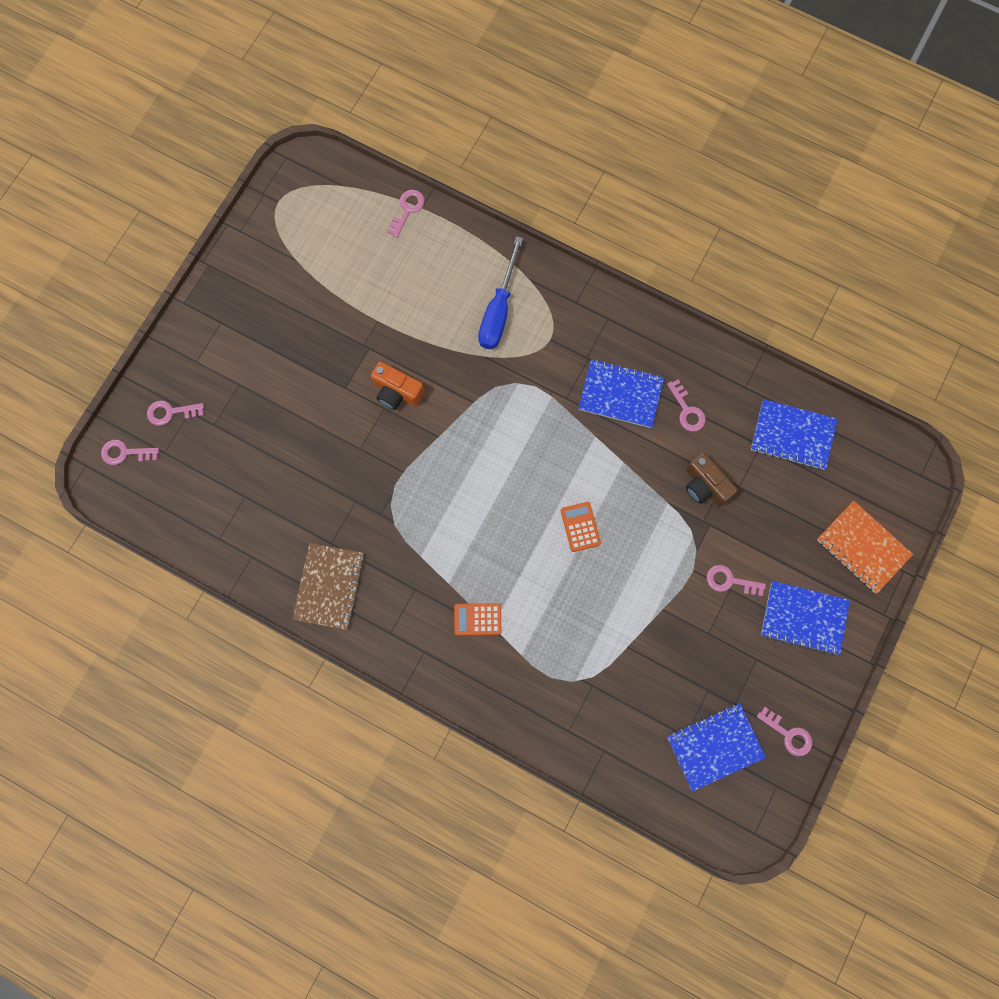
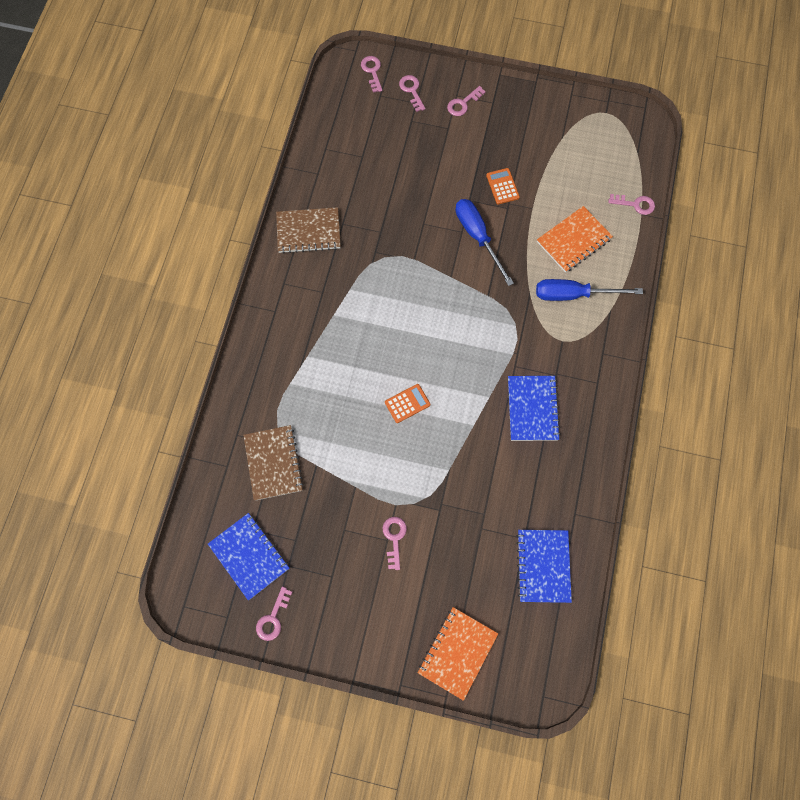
camera: 75 degrees right, 5 degrees down
(397, 392) = (478, 237): orange camera -> blue screwdriver
(433, 289) = (574, 240): none -> orange notebook
(477, 619) = (310, 343): orange calculator -> orange calculator (502, 186)
(613, 695) = (273, 463): none -> brown notebook
(687, 410) = (536, 468): pink key -> pink key (463, 104)
(705, 485) = (473, 498): brown camera -> none
(803, 618) = (378, 611): blue notebook -> none

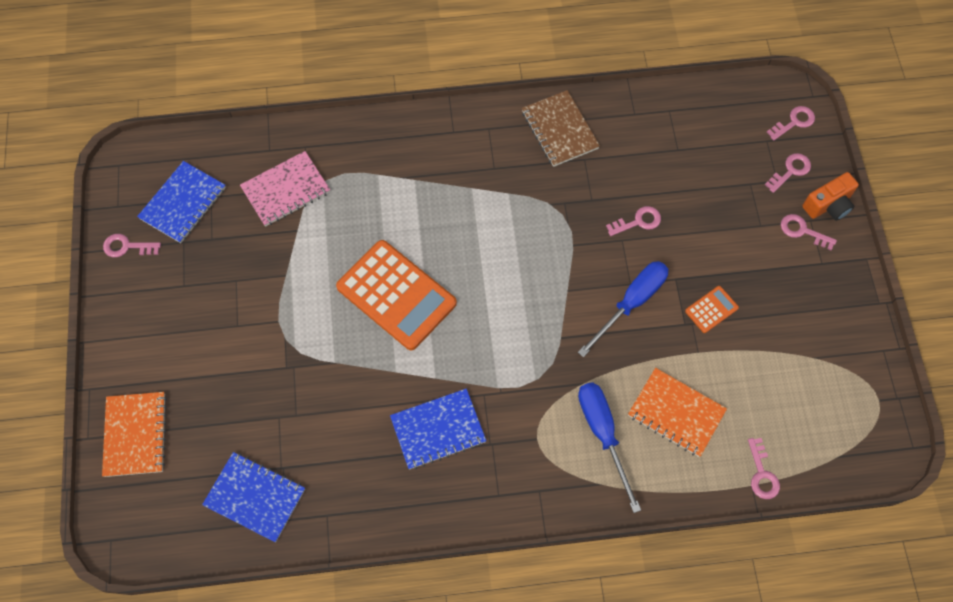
camera: 70 degrees right, 5 degrees down
(273, 463) = (286, 190): brown notebook -> pink notebook
(394, 538) = (241, 332): pink key -> pink key (638, 221)
(407, 403) = (396, 295): orange calculator -> orange calculator, size x2.29
(449, 79) = (828, 205): none -> orange camera
(457, 652) = (136, 435): orange notebook -> orange notebook turned 75 degrees clockwise
(543, 566) = (255, 497): blue notebook -> blue notebook turned 45 degrees clockwise

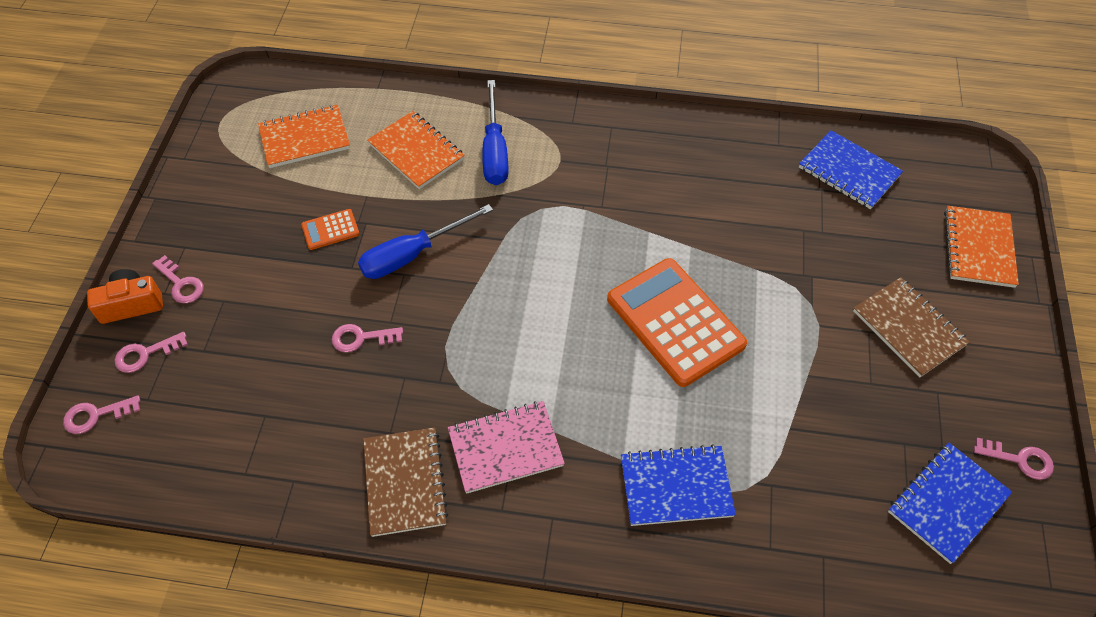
camera: 165 degrees left, 10 degrees down
(204, 336) = (909, 328): none -> brown notebook
(286, 190) = (801, 487): pink notebook -> pink notebook (505, 448)
(438, 430) = (656, 187): blue notebook -> blue notebook (676, 486)
(762, 474) = (363, 93): pink key -> none
(788, 402) = (304, 138): none -> orange notebook

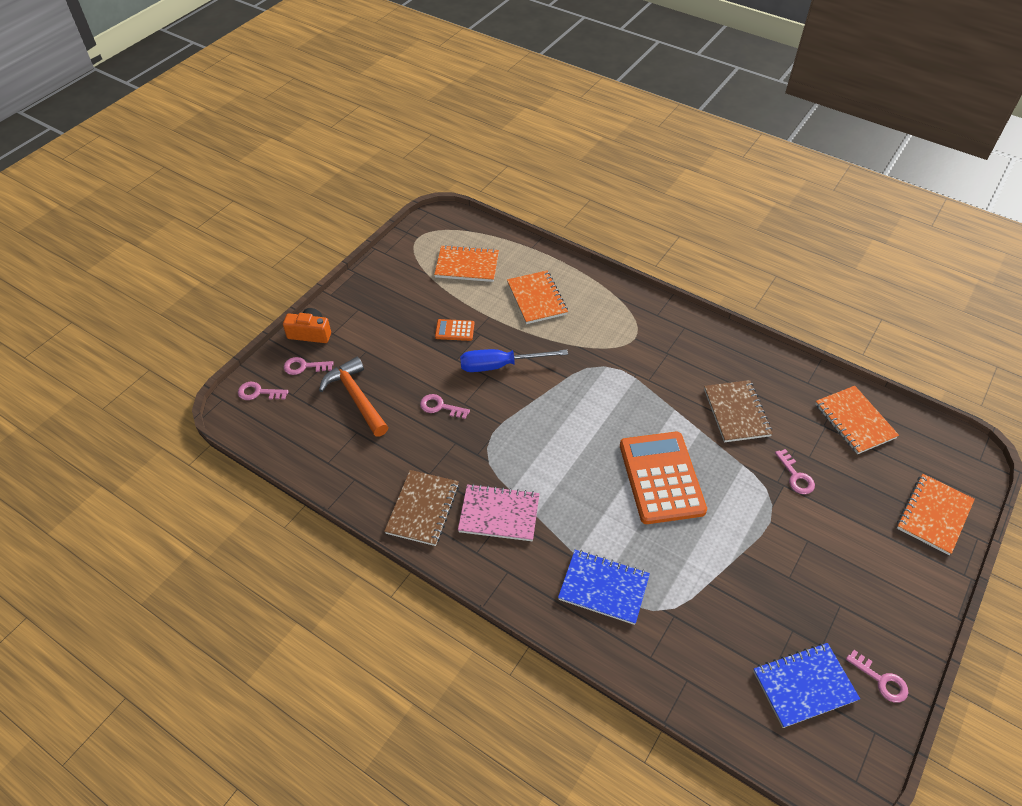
camera: 25 degrees right, 5 degrees down
(181, 284) = (345, 331): pink key -> pink key (796, 476)
(241, 369) = (356, 398): none -> orange hammer
(494, 150) = (591, 316): blue screwdriver -> none
(848, 172) = (854, 421): blue notebook -> orange notebook
(909, 328) = (842, 551): brown notebook -> brown notebook (736, 412)

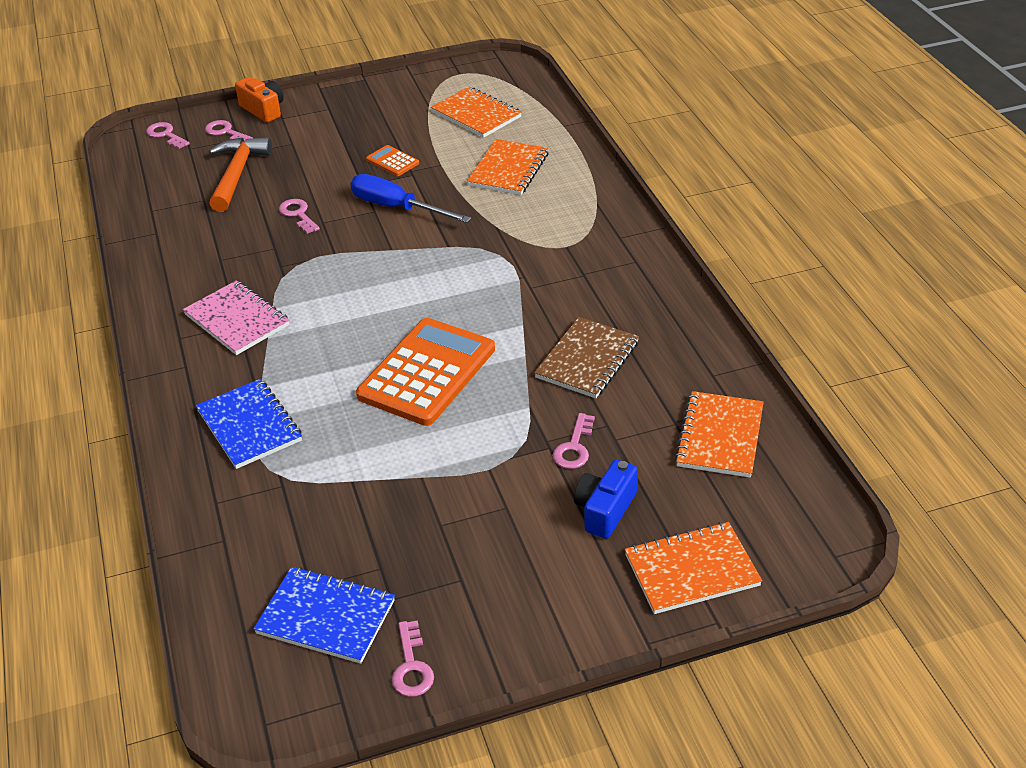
camera: 40 degrees right, 10 degrees down
(423, 509) = (180, 282): brown notebook -> none
(855, 507) = (605, 510): none -> blue camera

